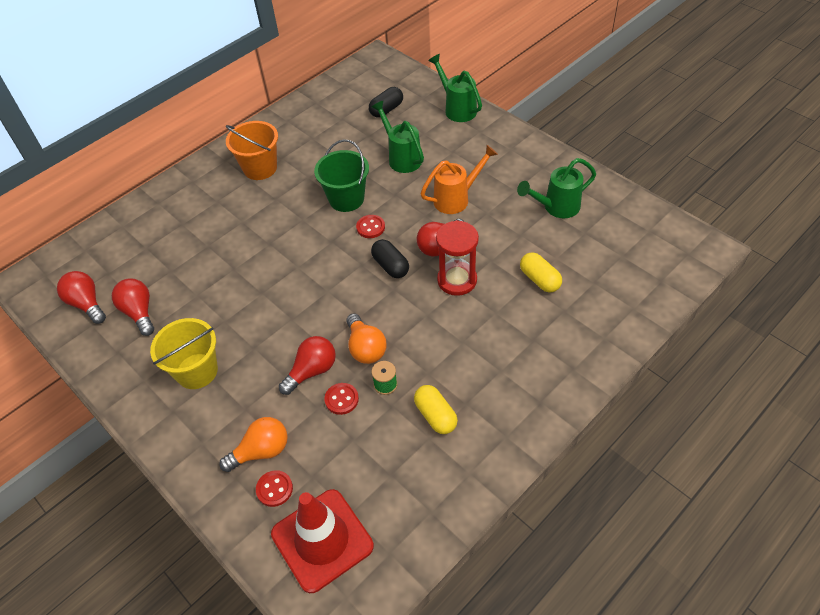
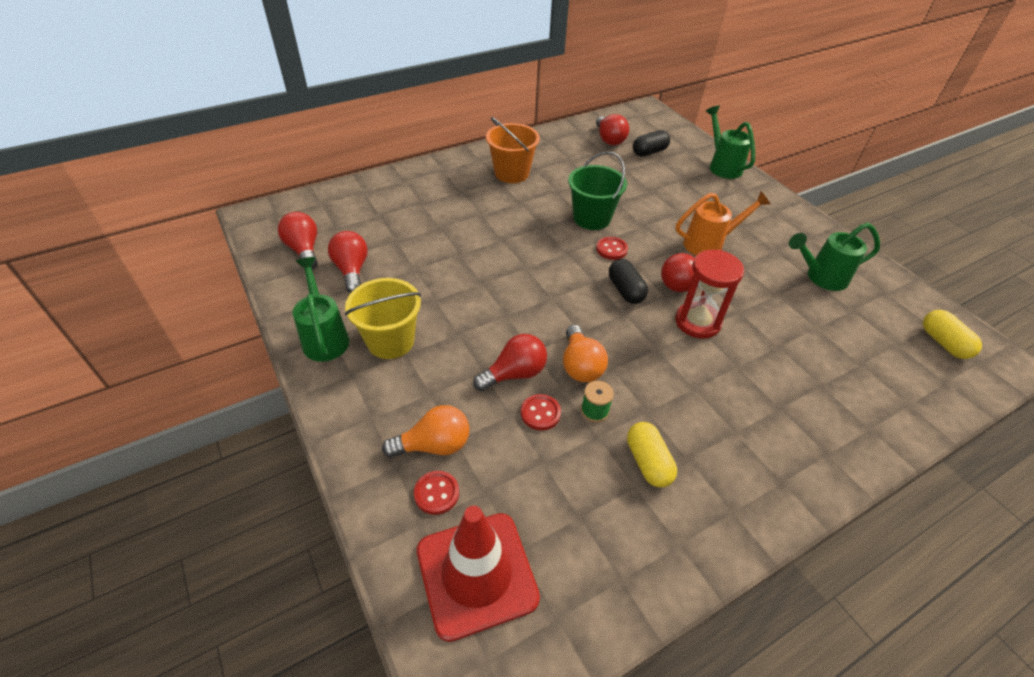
camera: 10 degrees right, 5 degrees down
(345, 104) = (609, 139): none -> red light bulb
(402, 157) = (657, 195): green watering can -> green watering can (325, 337)
(539, 279) = (794, 345): yellow capsule -> yellow capsule (943, 343)

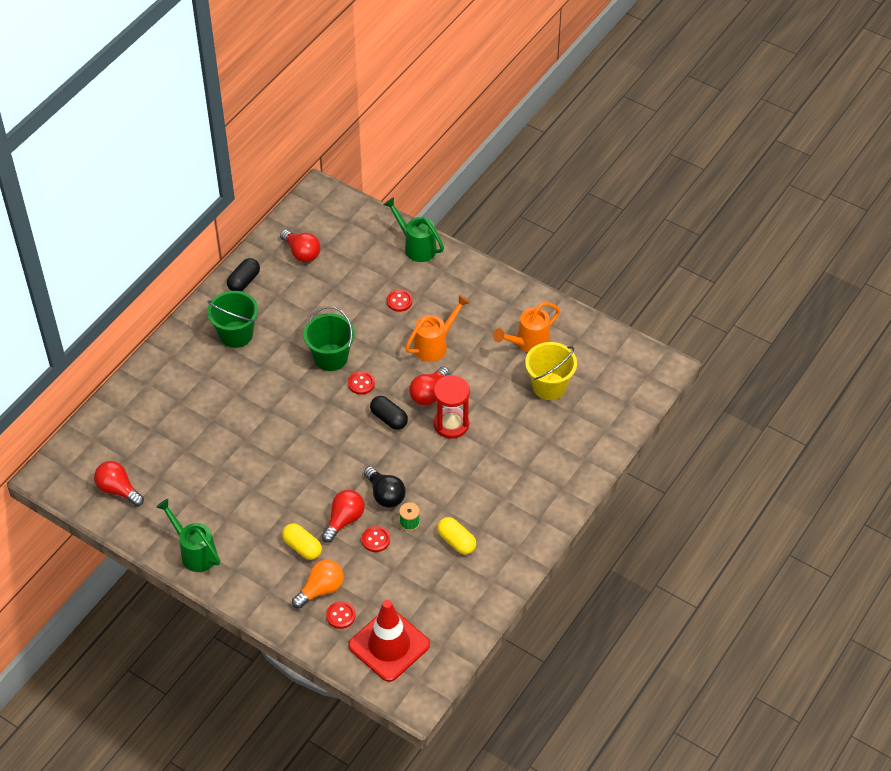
camera: 25 degrees left, 5 degrees up
(352, 270) = (171, 491): red light bulb -> none
(390, 341) = (243, 534): yellow bucket -> yellow bucket (549, 386)
(511, 173) = (236, 334): orange bucket -> green bucket
(580, 365) = (385, 495): orange light bulb -> black light bulb
(649, 152) = (345, 255): black capsule -> black capsule (244, 281)
(686, 198) = (399, 301): none -> red button
(821, 277) = (528, 343): green watering can -> orange watering can
(943, 343) = (622, 369): yellow capsule -> yellow capsule (302, 547)

